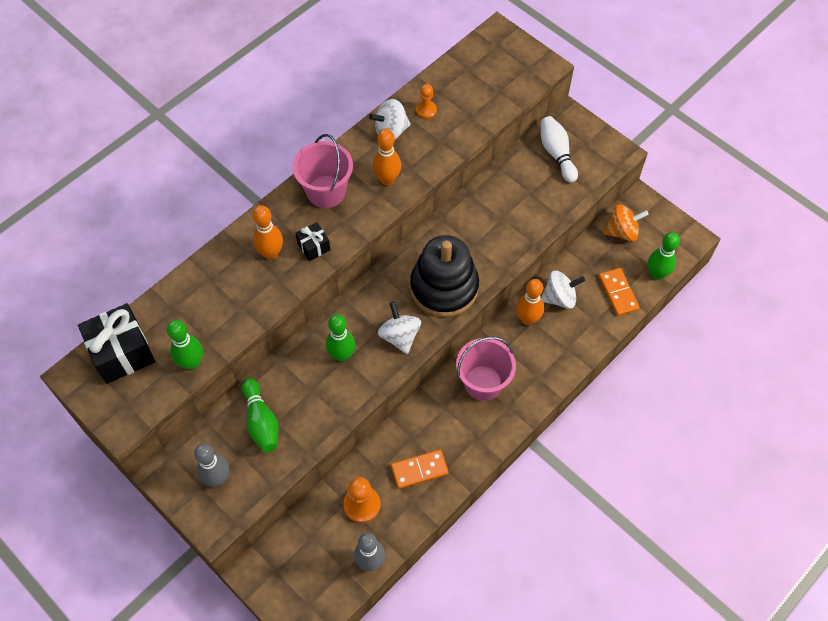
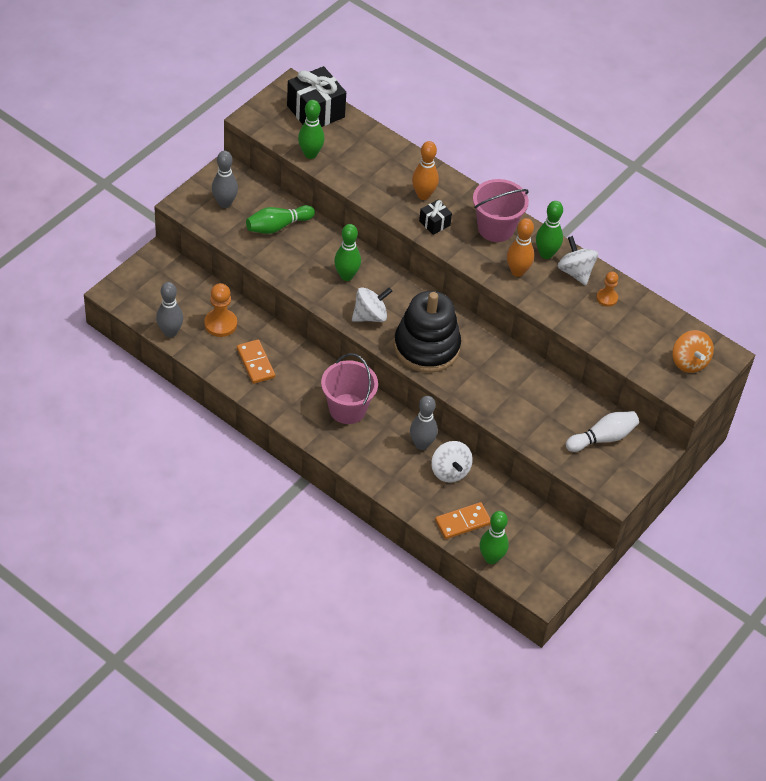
camera: 80 degrees right, 10 degrees down
(365, 152) = (546, 254): none -> green bowling pin
(527, 319) = (421, 444): orange bowling pin -> grey bowling pin
(622, 231) = (540, 529): orange spinning top -> orange spinning top (689, 362)

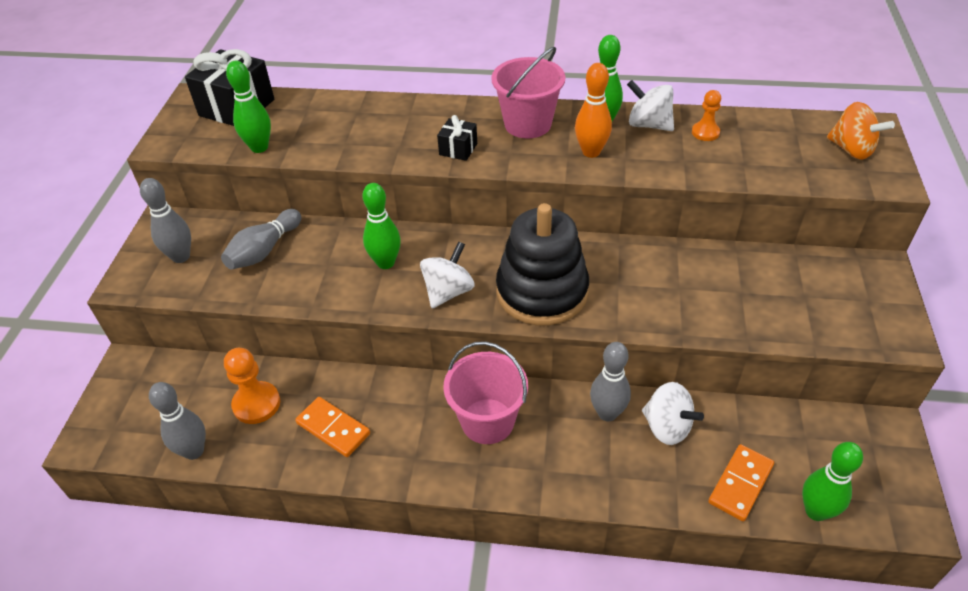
camera: 25 degrees left, 5 degrees down
(278, 226) = (264, 250): green bowling pin -> grey bowling pin
(423, 195) = (422, 129): orange bowling pin -> none
(602, 438) = (820, 285): white bowling pin -> none

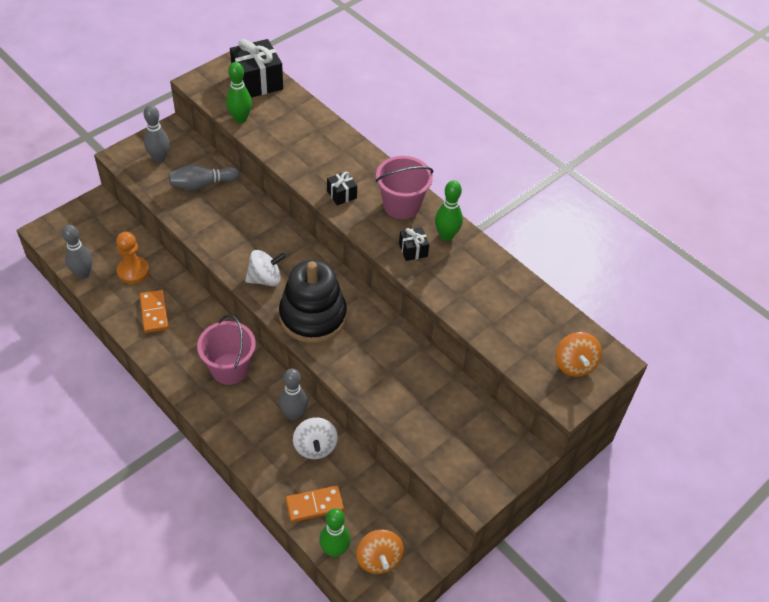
camera: 35 degrees right, 5 degrees up
(385, 263) = (253, 237): green bowling pin -> none
(591, 152) = (413, 250): orange bowling pin -> black gift
(648, 125) = (472, 257): white spinning top -> none
(705, 132) = (499, 287): orange pawn -> none
(861, 482) = (379, 559): none -> orange spinning top

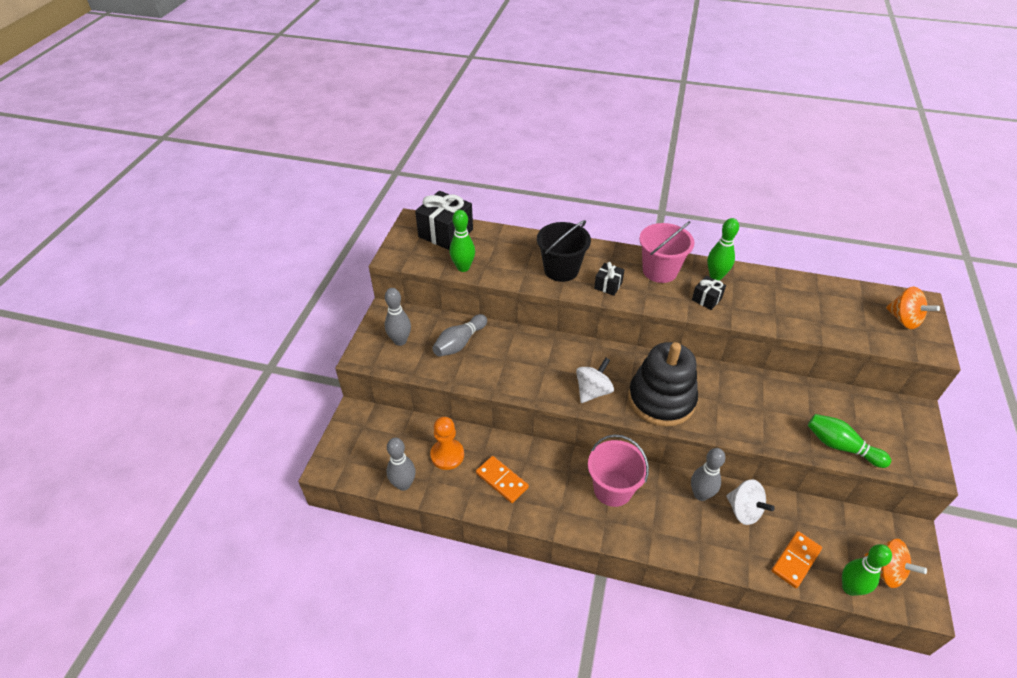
camera: 30 degrees left, 5 degrees down
(317, 161) = (561, 270): none -> black bucket
(420, 438) = (841, 446): none -> green bowling pin

